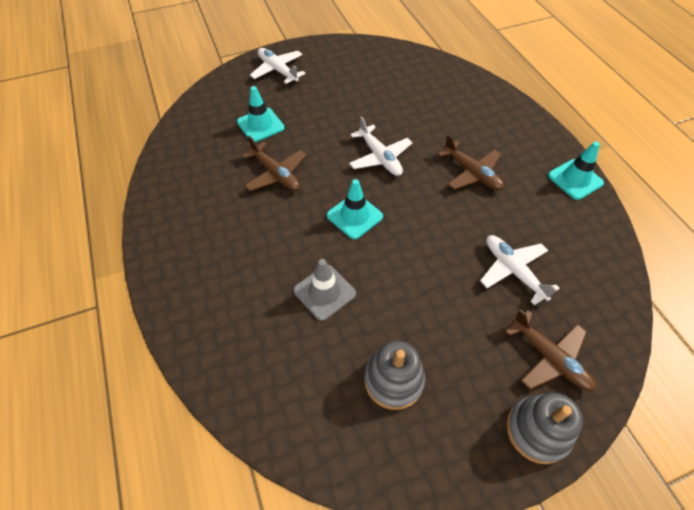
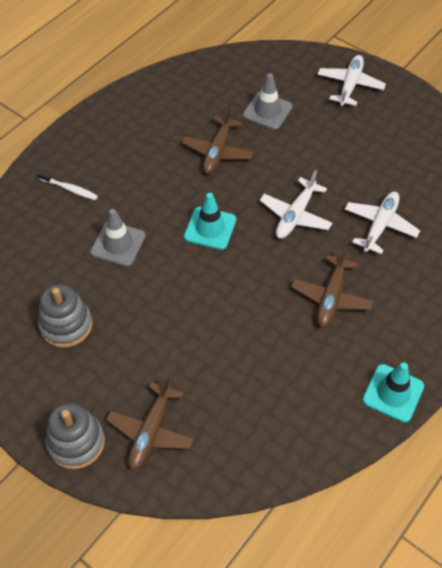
camera: 60 degrees right, 0 degrees up
(227, 304) = (70, 189): none -> white toothbrush
(260, 125) = (267, 111): turquoise traffic cone -> grey traffic cone
(513, 270) = (229, 373): white plane -> white plane (380, 225)

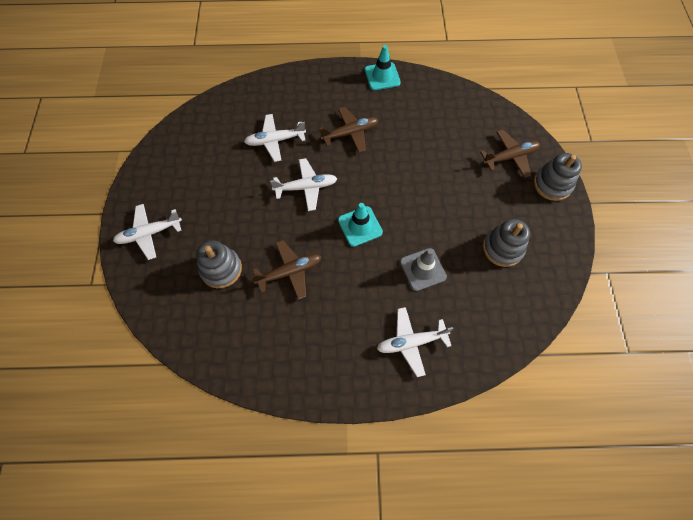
camera: 130 degrees left, 10 degrees up
(70, 189) = (411, 342): white toothbrush -> white plane
(267, 111) = (221, 269): grey traffic cone -> grey stacking toy

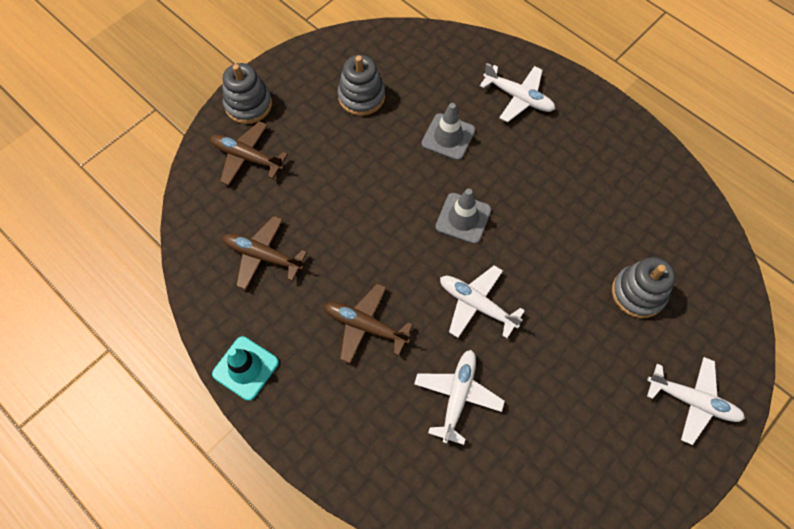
camera: 135 degrees left, 0 degrees up
(275, 141) = (457, 396): white plane -> white plane turned 105 degrees counterclockwise
(290, 272) = (570, 233): brown plane -> brown plane (263, 256)
(360, 226) = (463, 218): turquoise traffic cone -> grey traffic cone

